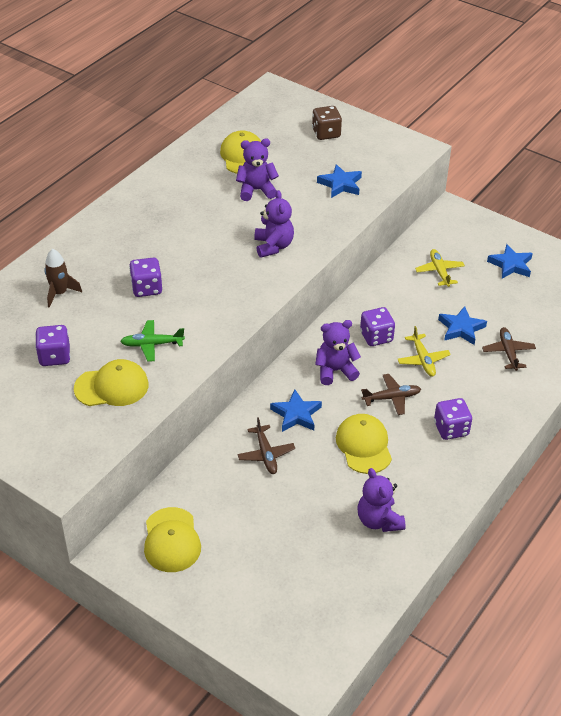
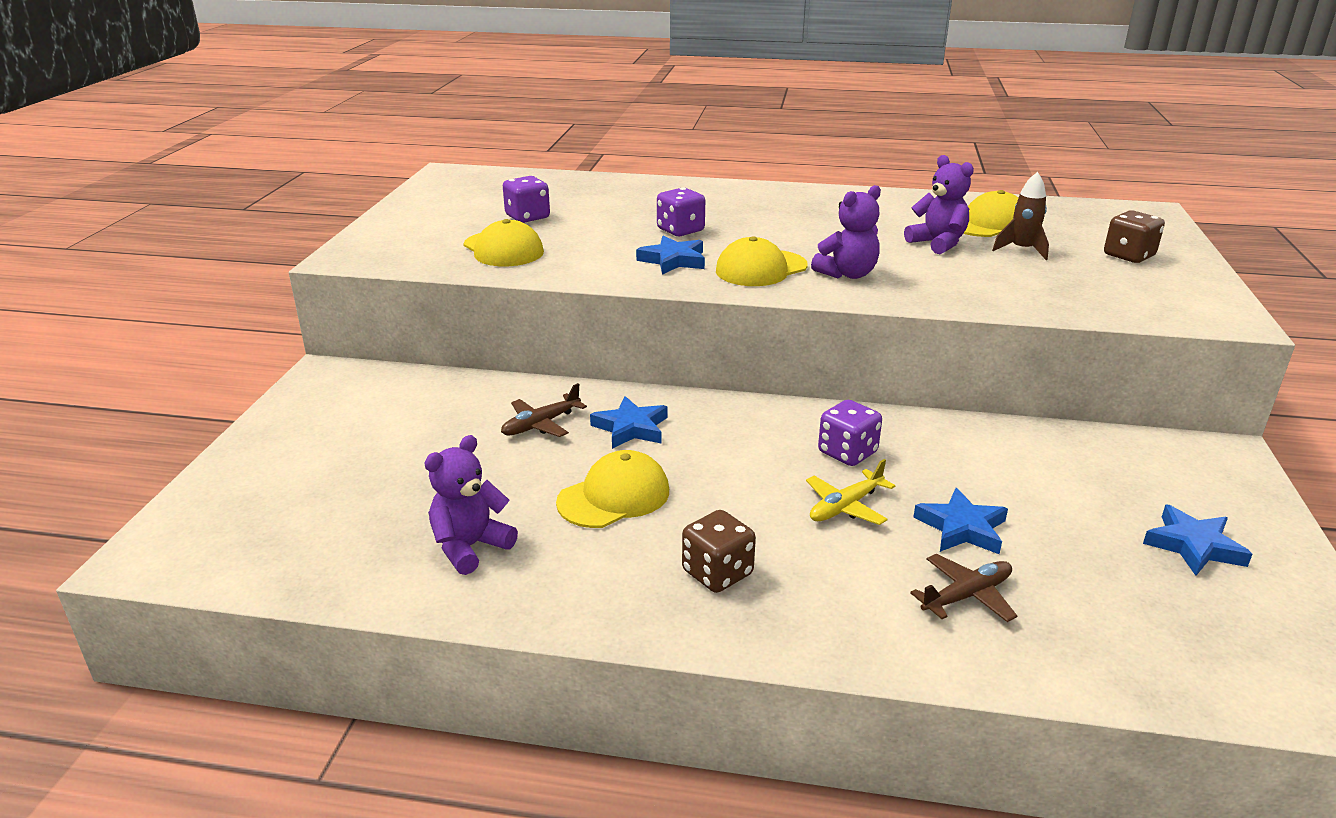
camera: 65 degrees right, 15 degrees down
(60, 293) = (625, 199): brown rocket -> brown rocket (1022, 250)
(152, 344) = (590, 252): green plane -> none
(171, 540) = (360, 400): yellow cap -> yellow cap (761, 269)
(335, 371) = (742, 437): purple teddy bear -> none
(340, 184) = (1041, 286): blue star -> blue star (673, 260)
(391, 398) = (733, 497): brown plane -> none
(439, 271) = (1064, 475): yellow plane -> none
(451, 429) = (717, 573): purple dice -> brown dice

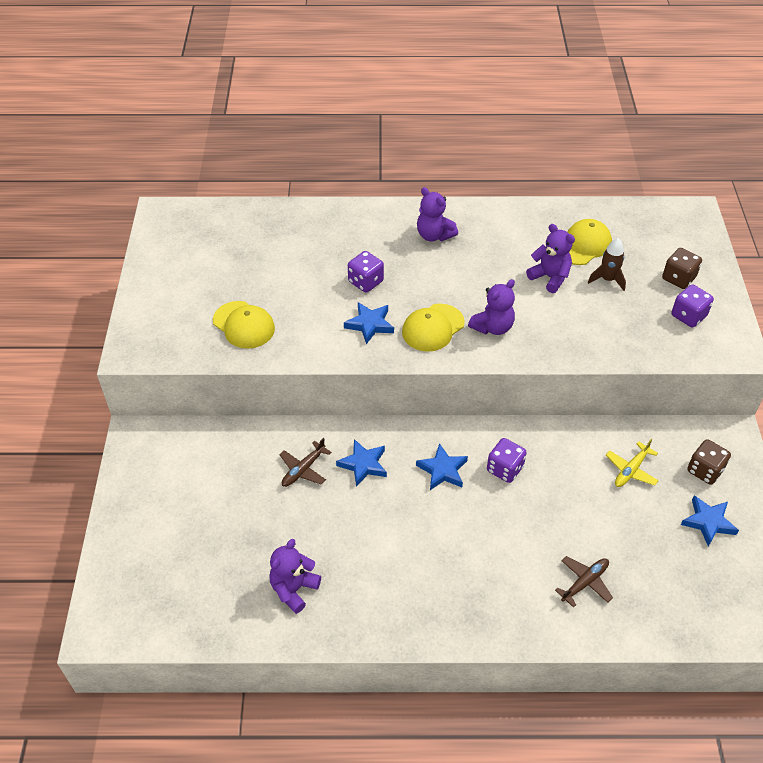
camera: 10 degrees left, 20 degrees up
(527, 217) = (247, 276): purple dice -> purple dice (688, 316)
(614, 496) = (368, 531): yellow cap -> none
(717, 573) = (444, 587): brown dice -> brown dice (704, 470)
(784, 205) = (434, 235): none -> purple teddy bear
(846, 506) = (510, 519): yellow plane -> yellow plane (631, 470)
(962, 528) = (579, 527): blue star -> blue star (442, 470)

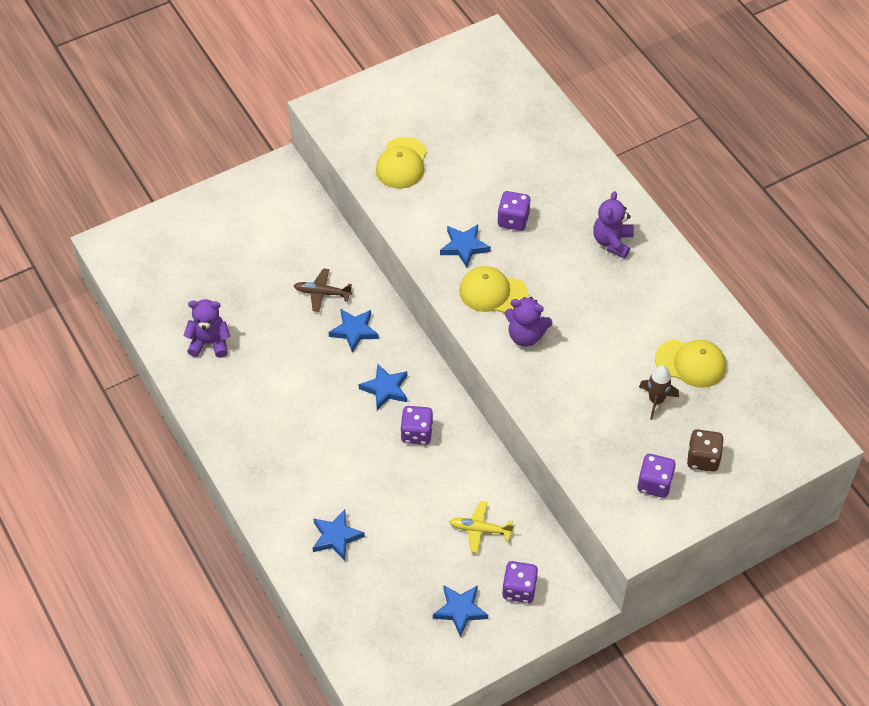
camera: 60 degrees right, 5 degrees up
(550, 277) = (623, 354): purple teddy bear -> none
(584, 583) = (336, 537): brown plane -> blue star
(704, 470) = (519, 589): brown dice -> purple dice

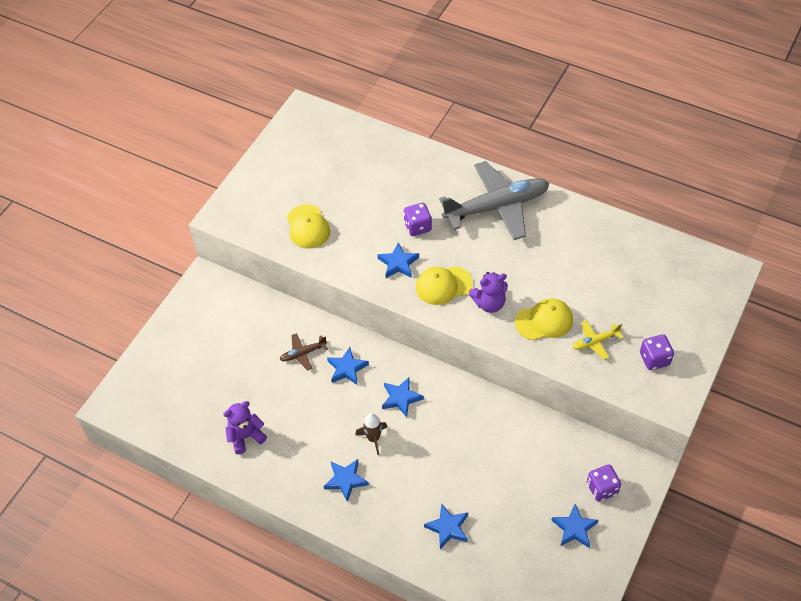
camera: 30 degrees left, 0 degrees up
(272, 436) = (345, 480): none -> blue star
(416, 433) = (447, 418): purple dice -> none
(480, 530) = (543, 462): yellow plane -> yellow plane (595, 342)
(612, 242) = (496, 207): purple teddy bear -> grey plane
(656, 400) = (610, 301): brown rocket -> brown rocket (373, 438)
(691, 363) = (612, 262): yellow cap -> yellow cap (544, 321)
(703, 458) = (671, 323): brown dice -> none

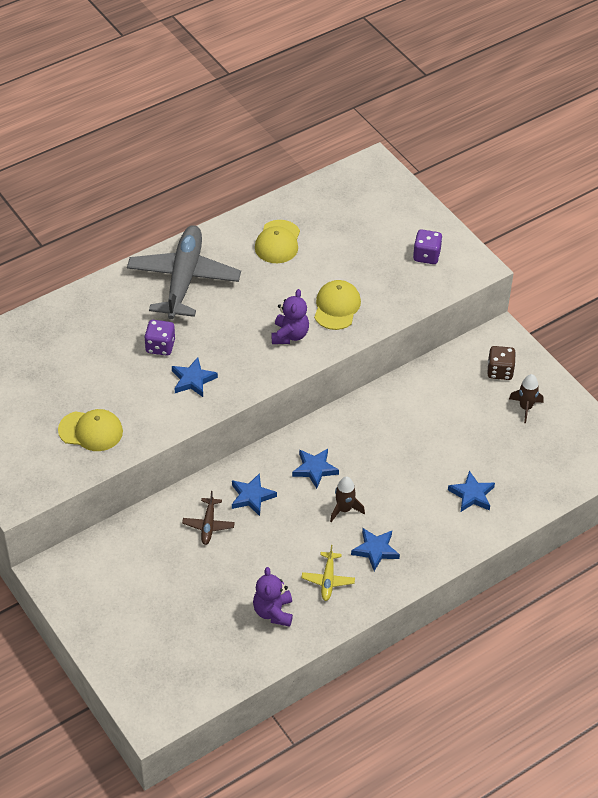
camera: 65 degrees left, 5 degrees down
(443, 285) = (244, 358): yellow cap -> yellow cap (278, 242)
(574, 528) = (525, 408): blue star -> brown rocket
(595, 342) = (382, 284): yellow plane -> yellow plane (328, 580)
(602, 488) = (500, 371): purple dice -> brown dice

